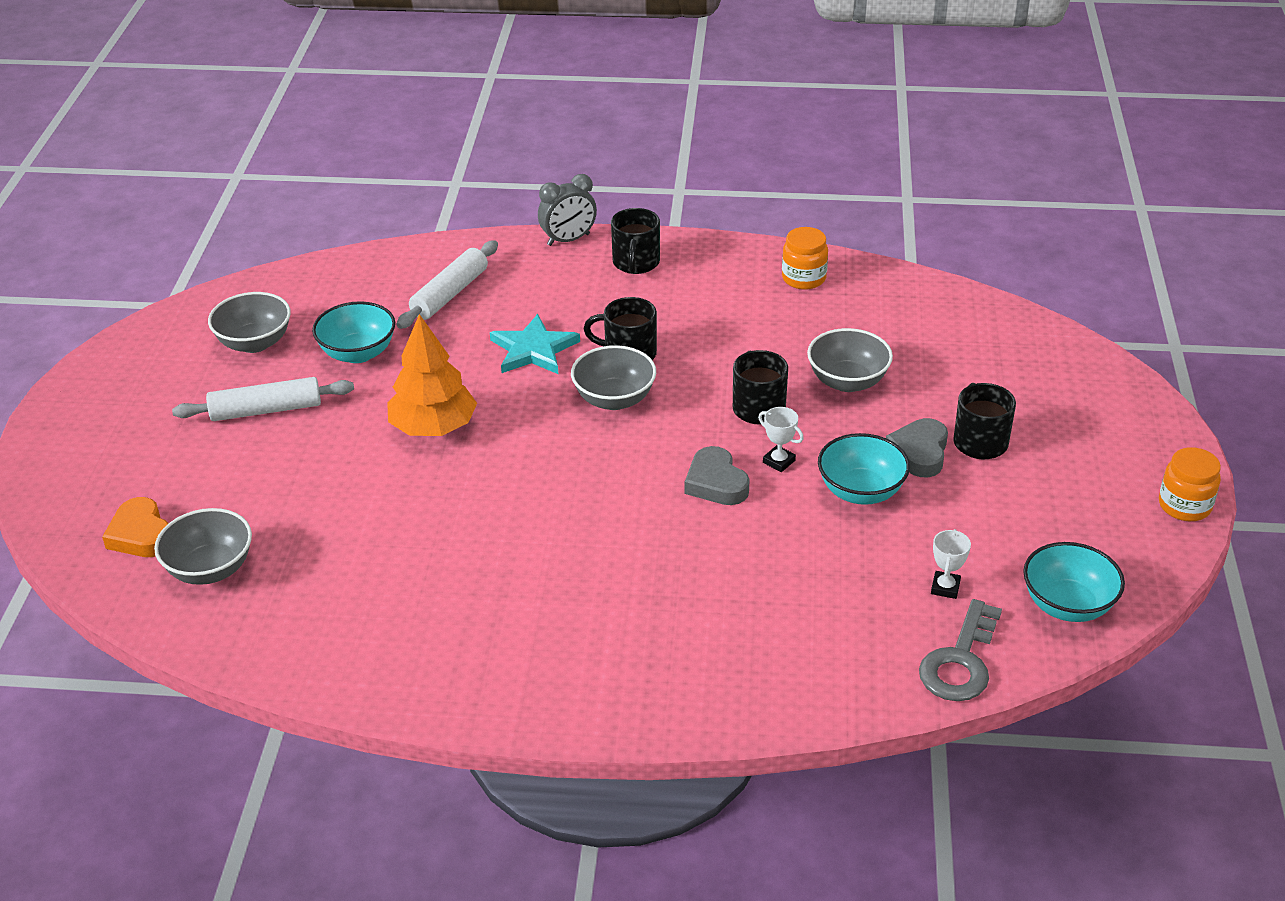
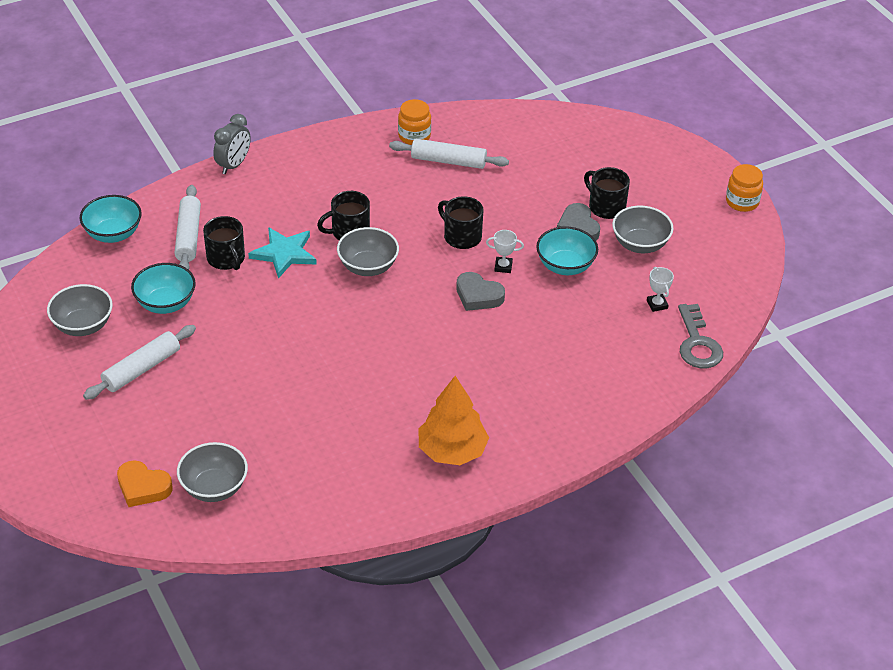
camera: 35 degrees left, 5 degrees up
(433, 427) = (268, 333): orange tree -> orange tree (452, 451)
(636, 263) = (295, 165): black mug -> black mug (226, 259)
(820, 319) = (448, 161): none -> white rolling pin
(847, 381) = (500, 198): grey bowl -> grey bowl (640, 244)
(1067, 605) = (726, 287): turquoise bowl -> turquoise bowl (113, 234)

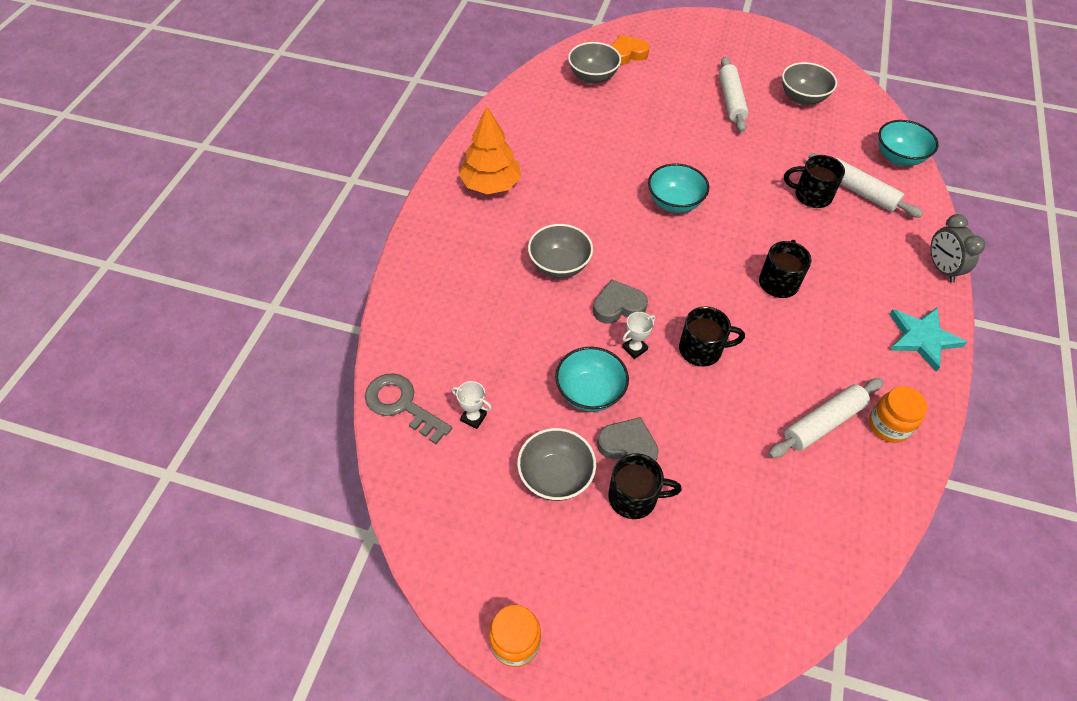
camera: 135 degrees right, 10 degrees up
(165, 303) = (788, 142): turquoise bowl -> turquoise bowl (674, 203)
(284, 254) = (787, 229): turquoise star -> turquoise star (922, 338)
(368, 267) = (723, 265): grey bowl -> grey bowl (559, 265)

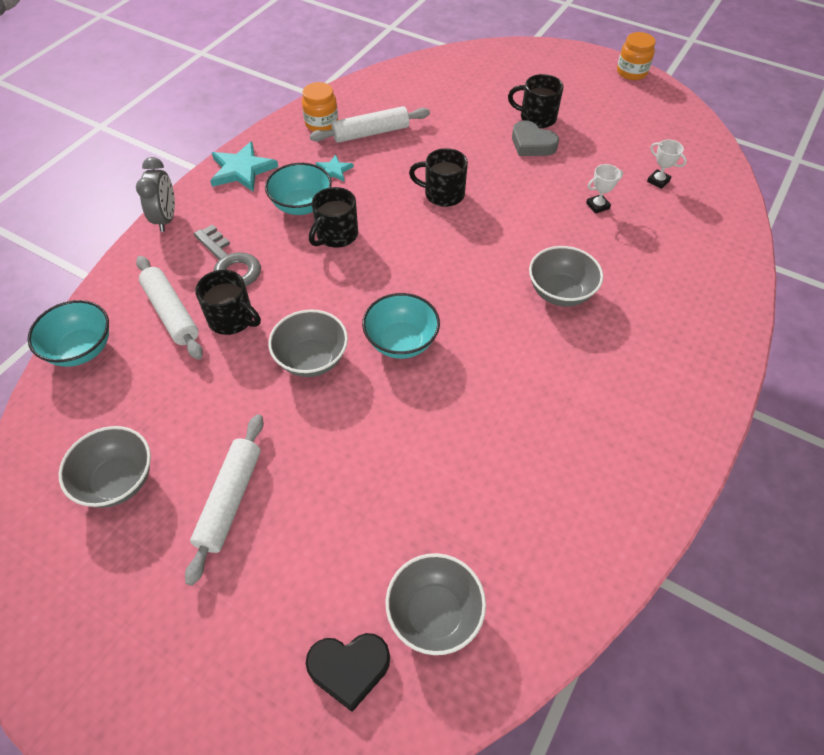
camera: 165 degrees left, 0 degrees up
(402, 405) = (722, 199): grey key -> grey key (230, 263)
(491, 185) = (633, 415): orange tree -> none
(555, 476) = (593, 137): grey bowl -> grey bowl (312, 359)
(590, 392) = (554, 181): turquoise bowl -> turquoise bowl (302, 205)
(618, 306) = (508, 242): grey heart -> none
(627, 54) = (349, 668): orange heart -> black heart
(634, 348) = (504, 205): white trophy -> white trophy (597, 206)
(829, 357) = (334, 170): none -> turquoise star

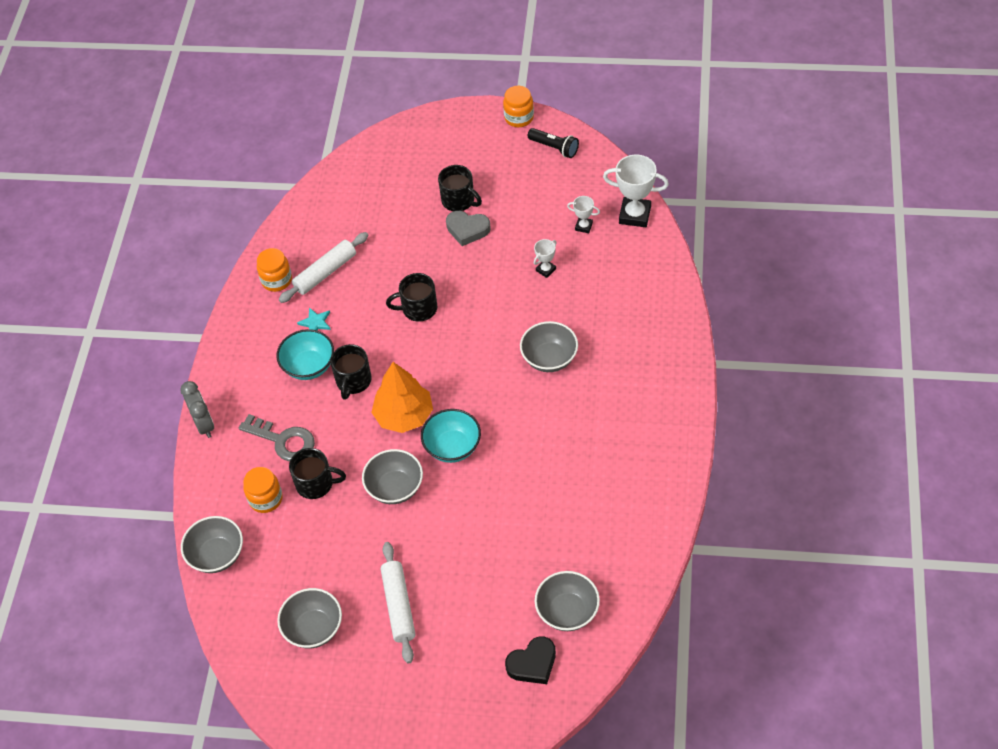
camera: 20 degrees left, 0 degrees up
(81, 349) = (217, 555): turquoise bowl -> grey bowl
(171, 313) = (265, 499): white rolling pin -> orange jar
(242, 170) = (236, 354): turquoise star -> none
(367, 288) = (404, 416): none -> orange tree
(536, 118) = (459, 200): black mug -> black mug turned 135 degrees counterclockwise
(657, 106) = (554, 148): none -> black flashlight
(720, 189) = (635, 215): none -> white trophy

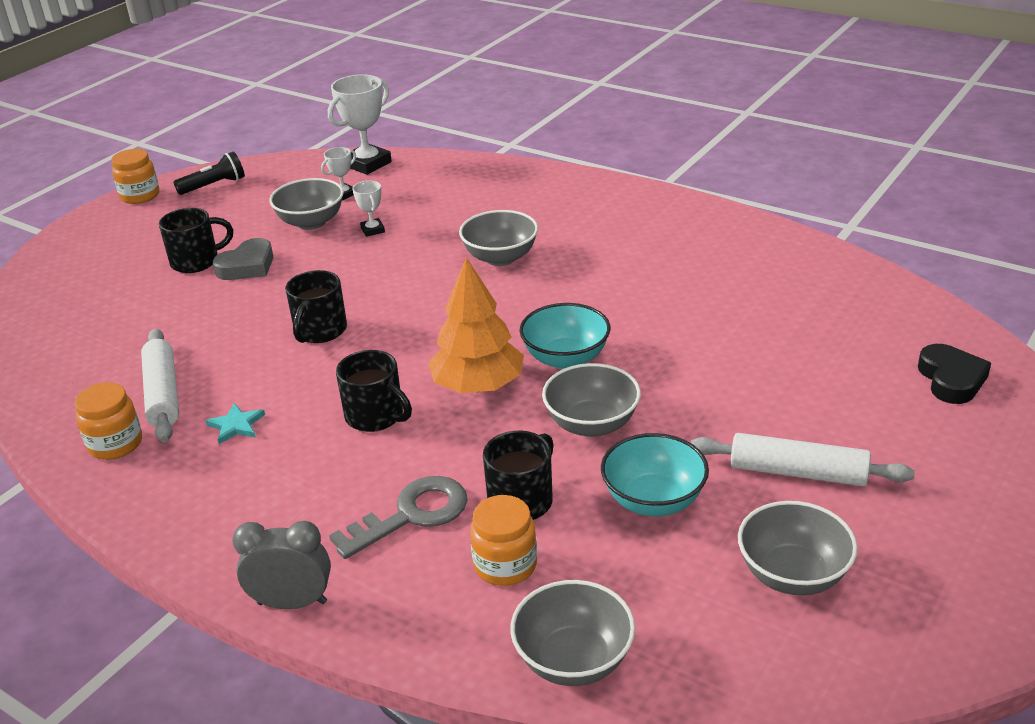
camera: 65 degrees left, 20 degrees down
(309, 366) = (305, 452): turquoise bowl -> turquoise bowl (653, 500)
(567, 611) = (882, 334): grey bowl -> grey bowl (311, 222)

